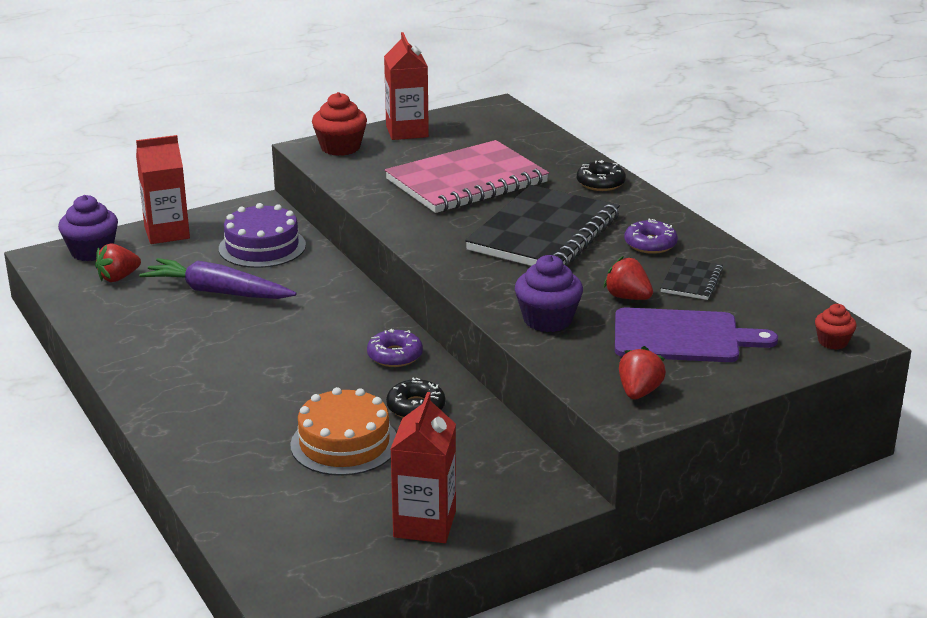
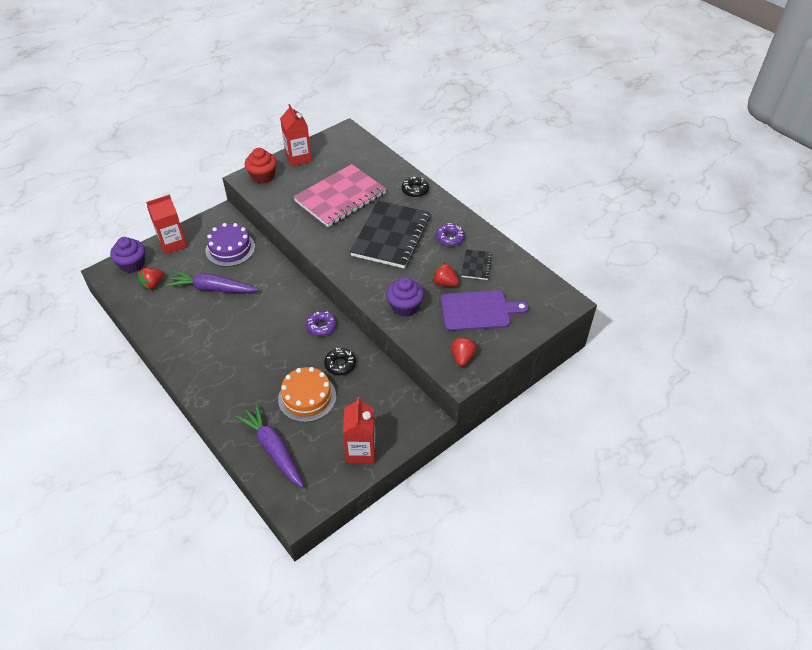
camera: 10 degrees left, 20 degrees up
(264, 504) = (273, 449): none -> purple carrot
(833, 342) = (556, 304): red cupcake -> none

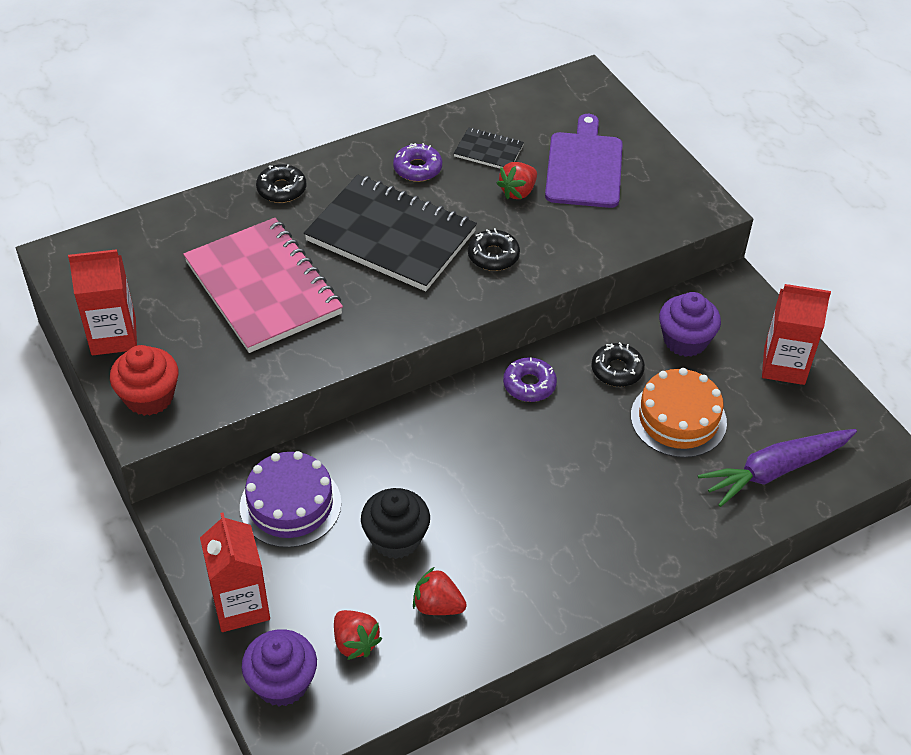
camera: 80 degrees left, 0 degrees up
(212, 288) = (396, 538): purple carrot -> black cupcake
(386, 279) = (493, 256): none -> black donut
(405, 307) = (559, 244): purple cupcake -> purple cupcake (685, 340)
(462, 357) = (671, 199): red strawberry -> red strawberry (437, 606)

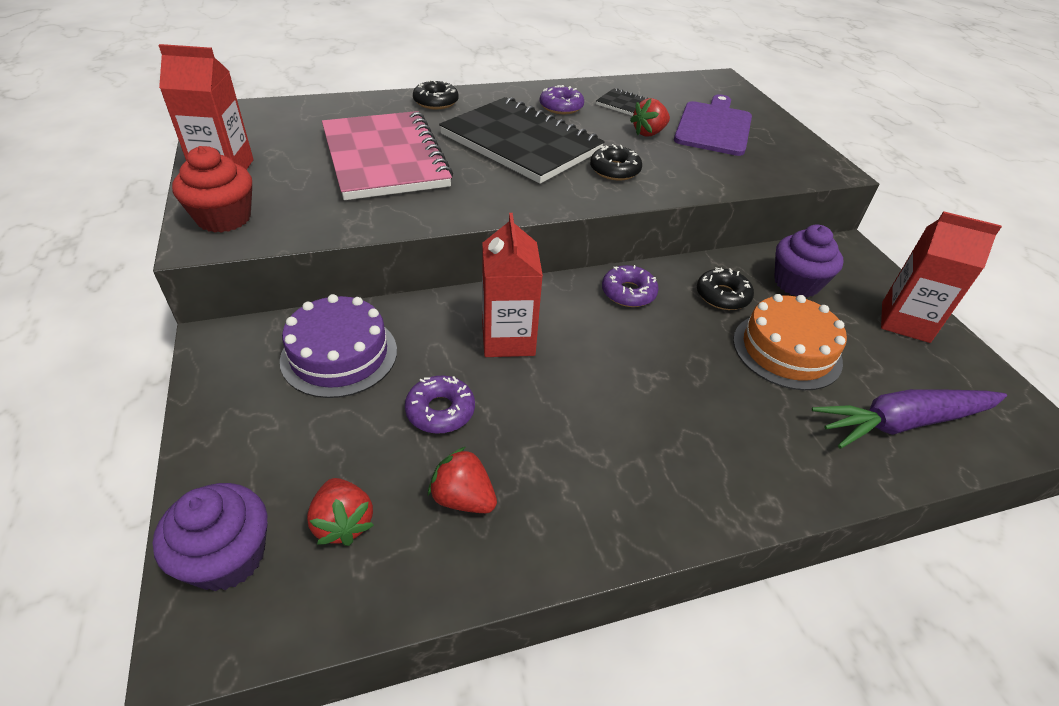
camera: 10 degrees right, 5 degrees down
(241, 605) = (229, 449): red carton -> red carton (508, 339)
(396, 538) = (440, 411): black cupcake -> purple donut

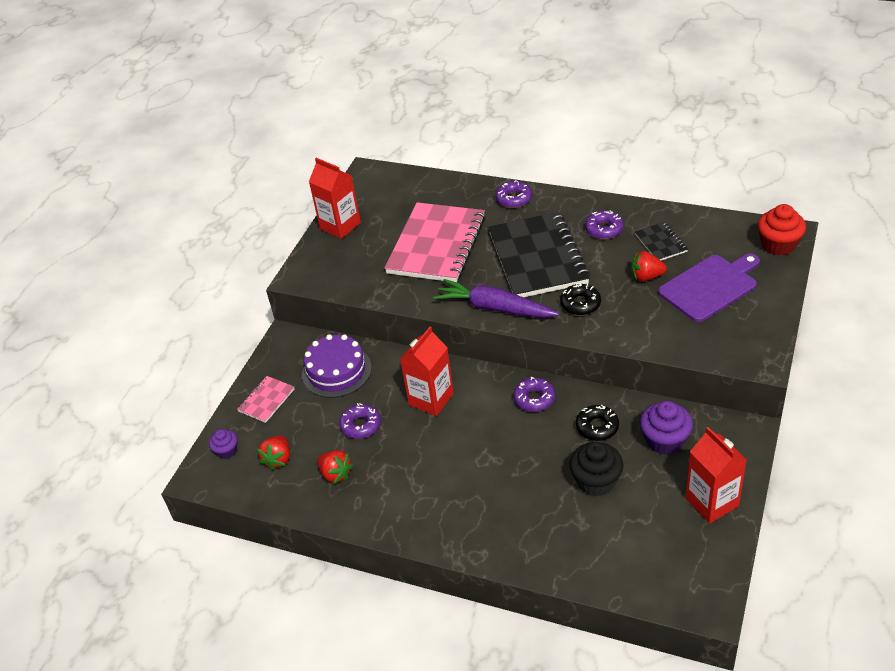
camera: 45 degrees right, 0 degrees up
(224, 218) = (317, 265): red cupcake -> red cupcake (778, 245)
(227, 557) = (226, 451): purple cupcake -> purple cupcake, size x0.58
(249, 440) = (266, 400): none -> pink notebook
(436, 102) = (514, 199): black donut -> purple donut
(463, 498) = (336, 474): red strawberry -> red strawberry turned 150 degrees clockwise
(786, 350) = (596, 481): orange cake -> black cupcake
(903, 423) = (615, 557): purple carrot -> purple carrot (494, 308)

